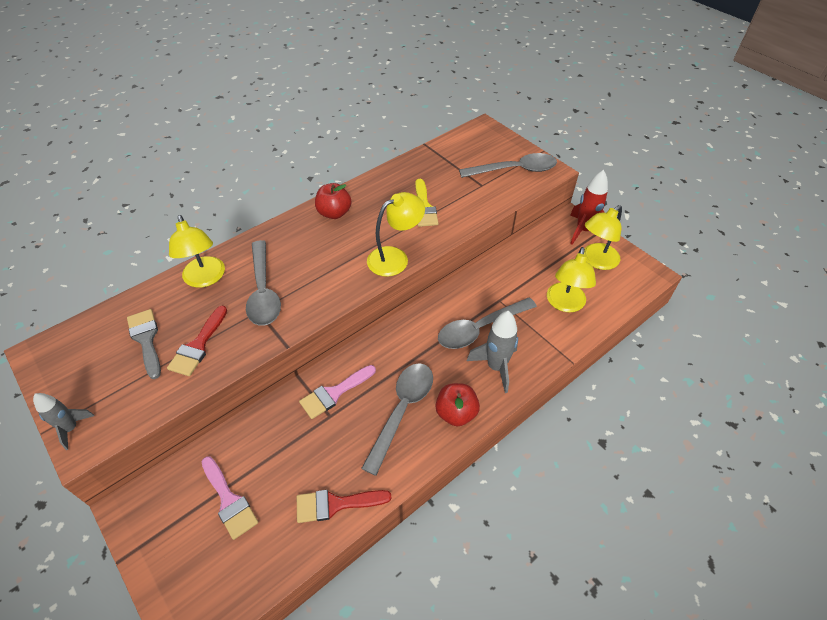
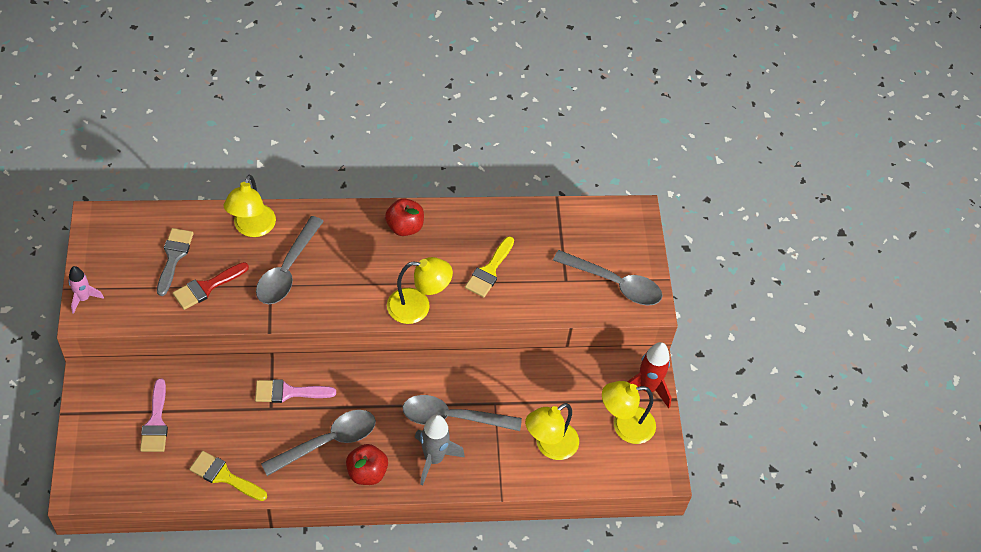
camera: 30 degrees right, 5 degrees up
(71, 428) = (84, 298): grey rocket -> pink rocket
(336, 504) = (224, 476): red brush -> yellow brush

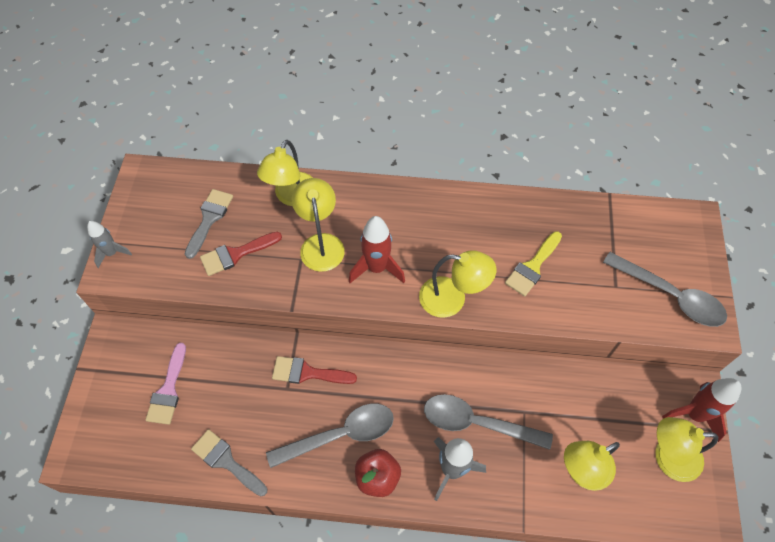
camera: 15 degrees right, 5 degrees up
(84, 298) = (112, 253): pink rocket -> grey rocket
(224, 476) = (226, 461): yellow brush -> grey brush
(287, 269) = (321, 243): grey spoon -> yellow lamp
(288, 392) = (308, 373): pink brush -> red brush
(344, 286) = (377, 268): none -> red rocket
(404, 227) = (447, 210): red apple -> none

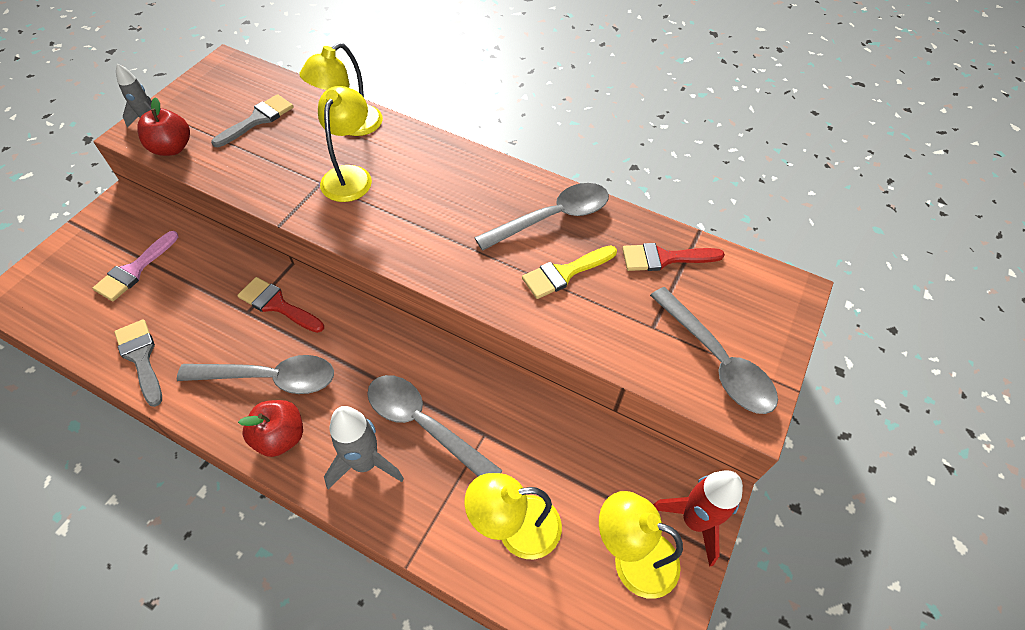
camera: 20 degrees right, 5 degrees down
(153, 273) = (172, 148): none -> red apple
(236, 254) = (261, 157): red brush -> red brush (664, 258)
(377, 268) = (392, 216): red rocket -> none
(452, 299) = (453, 273): yellow lamp -> none
(499, 223) = (552, 218): none -> grey spoon

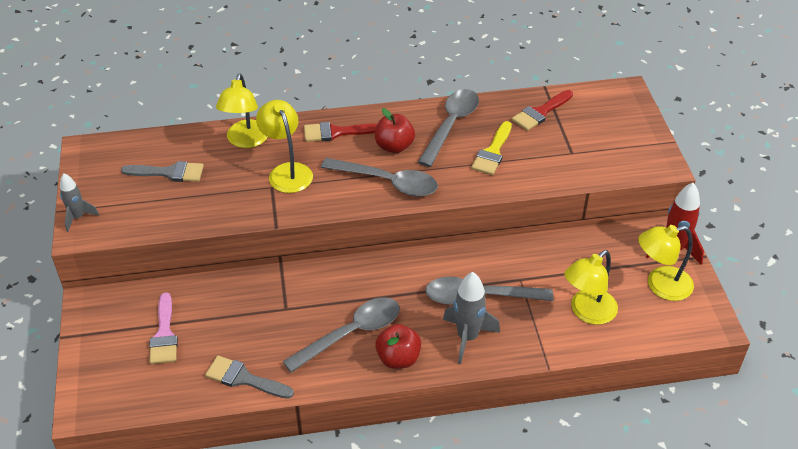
camera: 35 degrees left, 10 degrees down
(172, 148) = (127, 225): red apple -> red apple (394, 146)
(257, 120) = (169, 173): grey brush -> grey brush turned 90 degrees clockwise
(277, 305) = (302, 292): red brush -> red brush (336, 132)
(716, 360) = (621, 150): grey spoon -> grey spoon (387, 182)

